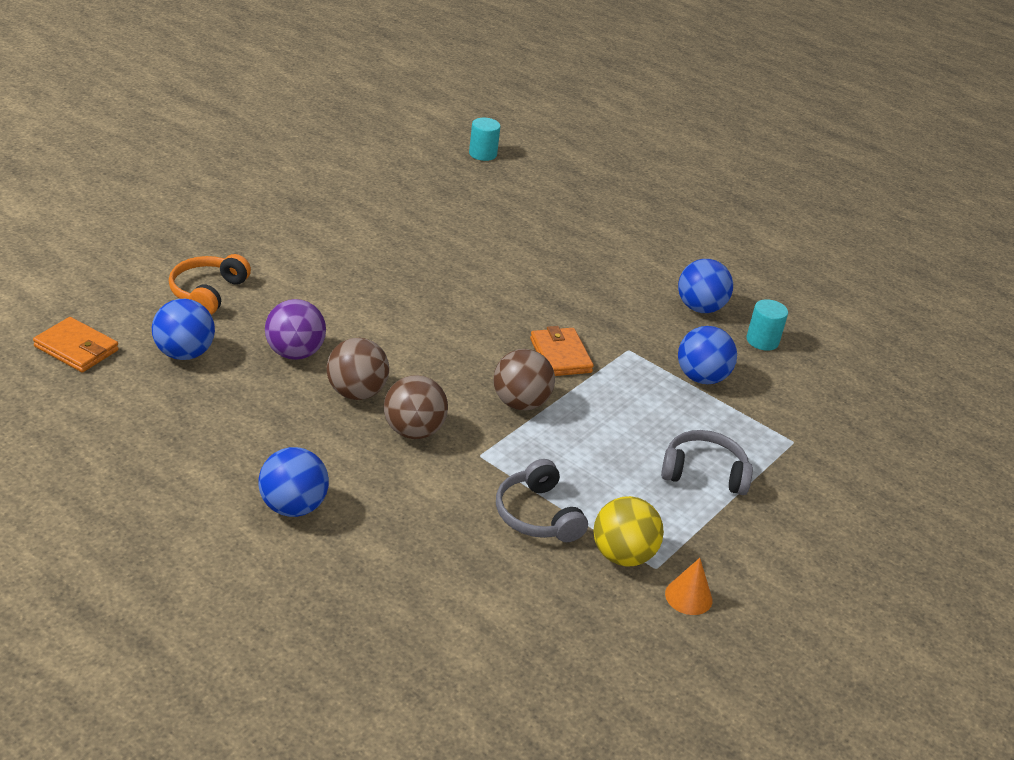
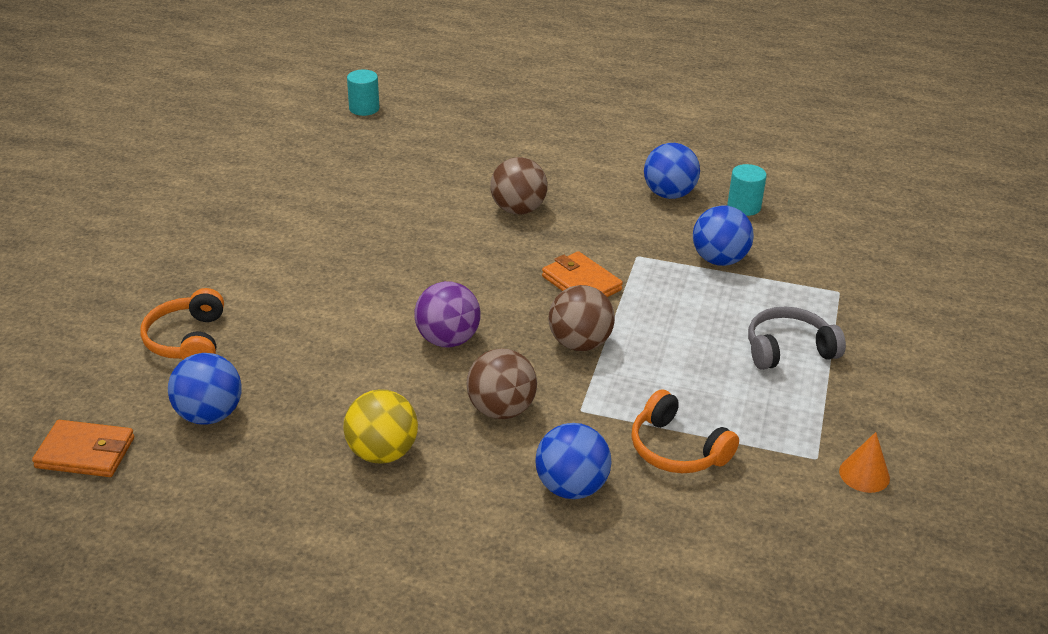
camera: 20 degrees left, 0 degrees up
(293, 507) = (441, 536): blue ball -> blue ball (571, 487)
(295, 353) = (325, 372): purple ball -> purple ball (447, 340)
(356, 392) = (417, 391): brown ball -> brown ball (518, 209)
(537, 515) = (677, 449): grey headphones -> orange headphones
(622, 555) = (780, 458): yellow ball -> yellow ball (382, 453)

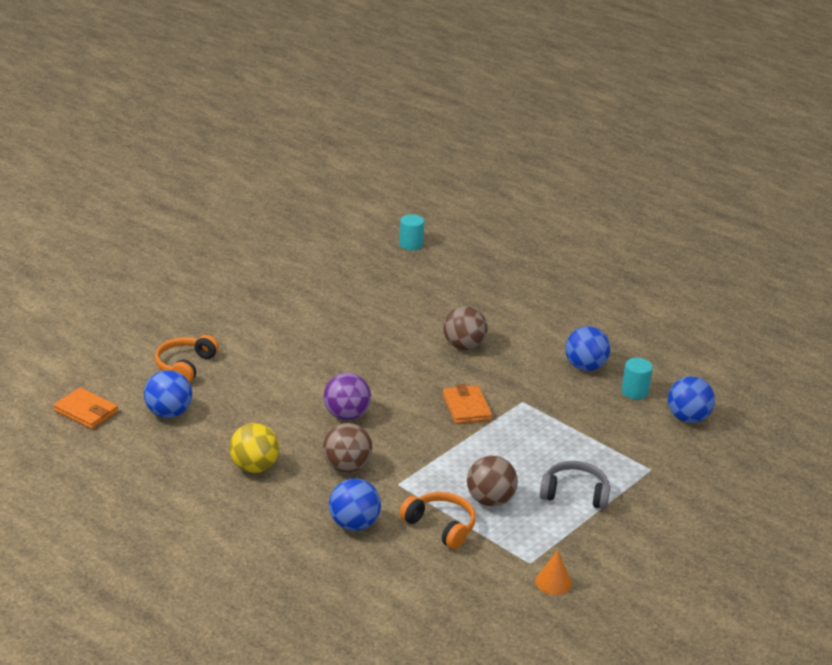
camera: 25 degrees right, 5 degrees down
(579, 343) = (432, 444): brown ball -> brown ball (490, 500)
(677, 449) = (440, 526): orange headphones -> orange headphones turned 150 degrees clockwise
(719, 260) = (580, 422): blue ball -> blue ball (687, 418)

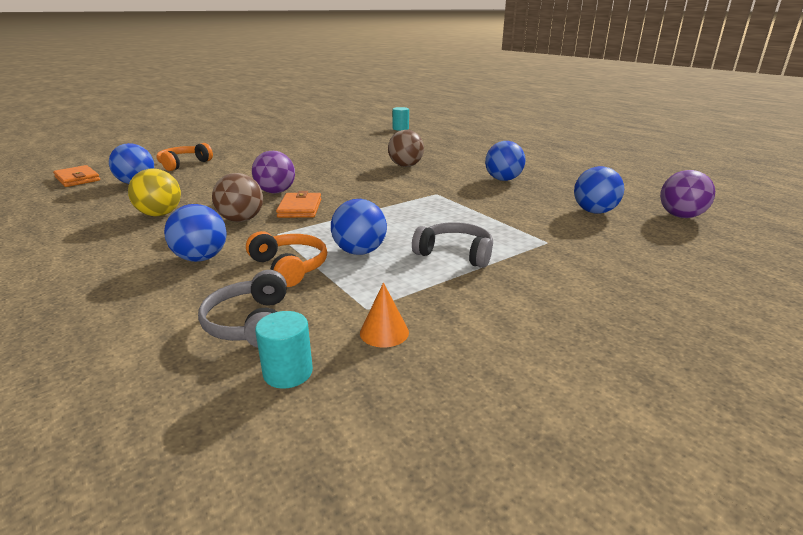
camera: 15 degrees right, 5 degrees down
(452, 586) = (251, 323): none -> grey headphones
(466, 407) = (383, 194): orange wallet -> orange wallet (300, 208)
(490, 500) = (359, 251): brown ball -> blue ball
(634, 392) = (544, 194): turquoise cylinder -> turquoise cylinder (288, 372)
(768, 417) = (680, 216): none -> purple ball

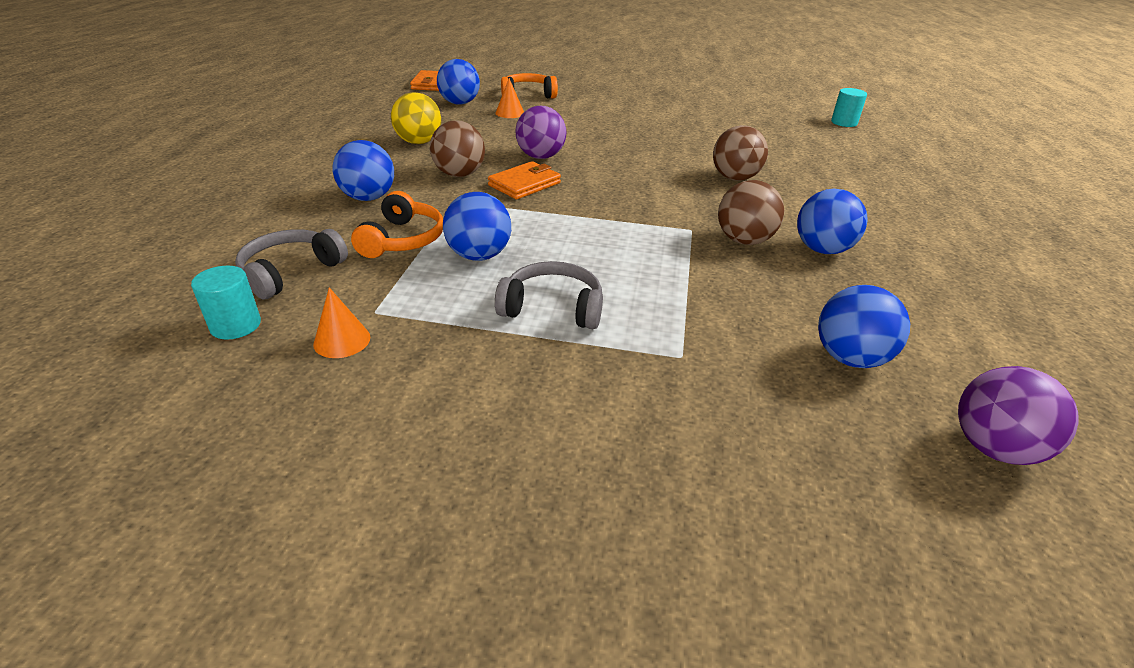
camera: 45 degrees right, 10 degrees up
(194, 177) = (510, 113): none -> orange cone
(455, 254) = (552, 308): grey headphones -> grey headphones turned 60 degrees counterclockwise
(468, 188) = (744, 240): none -> brown ball

